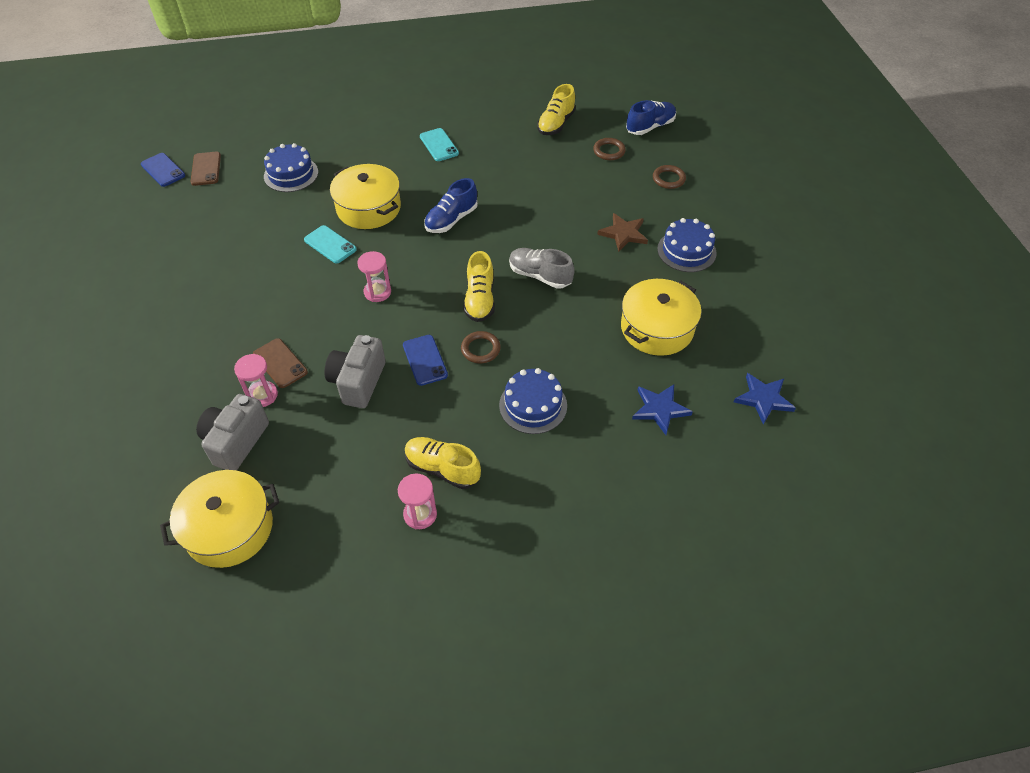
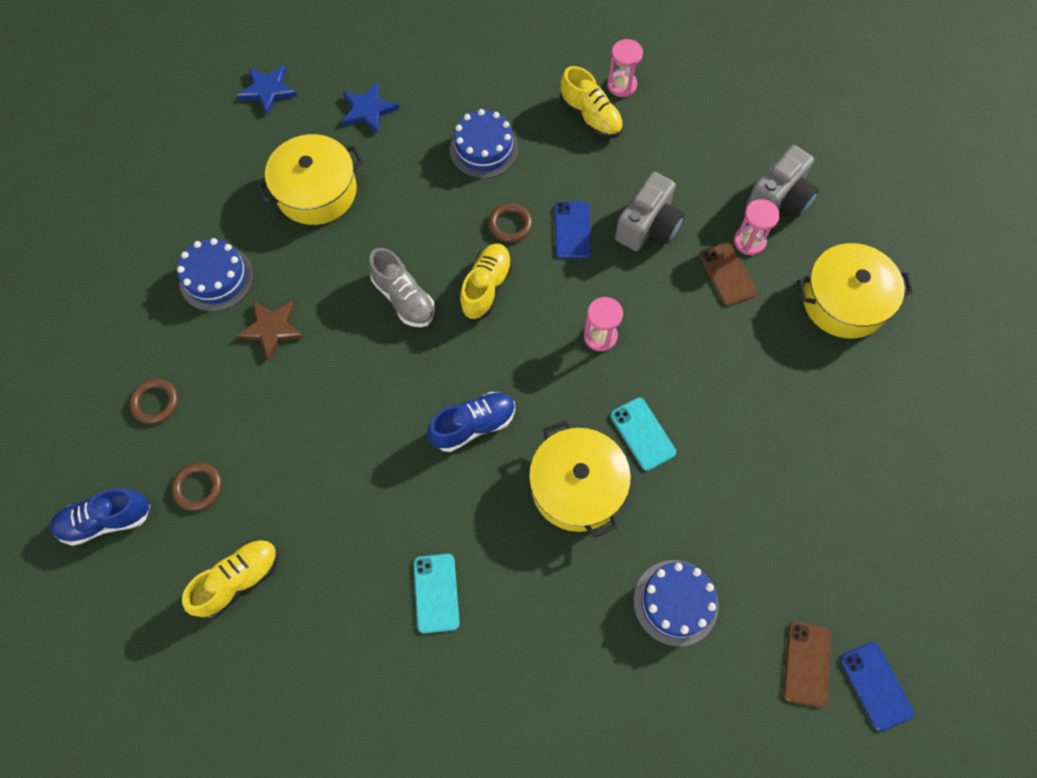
camera: 160 degrees left, 15 degrees up
(229, 528) = (789, 121): yellow pot -> yellow pot (844, 301)

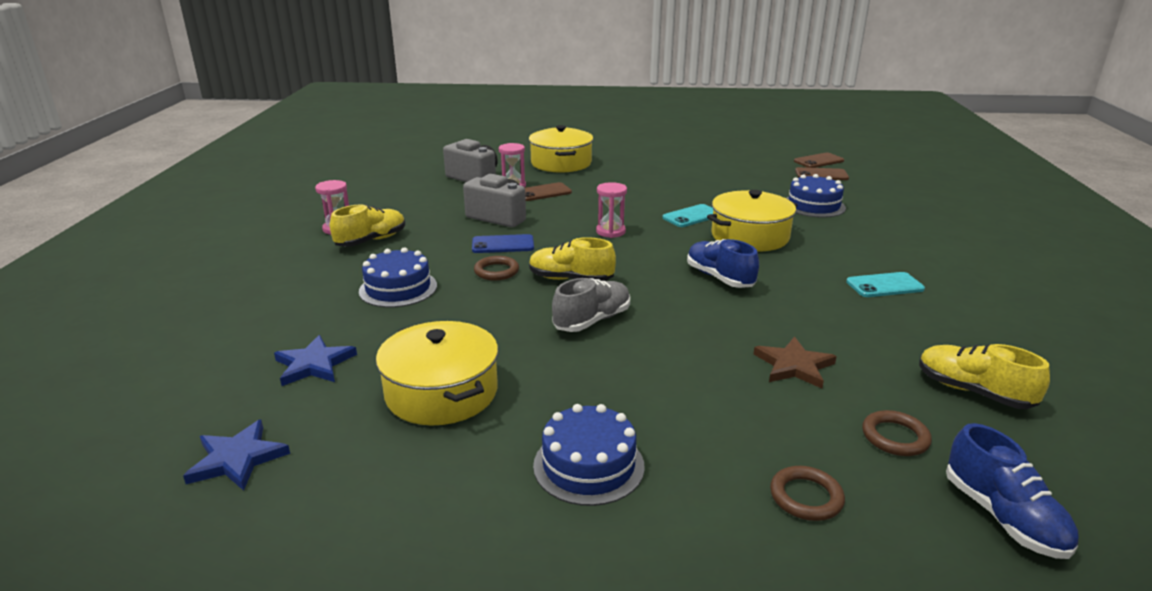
camera: 95 degrees left, 40 degrees down
(272, 328) = (655, 405): brown star -> brown star (794, 366)
(875, 686) = (818, 161): blue phone -> brown phone

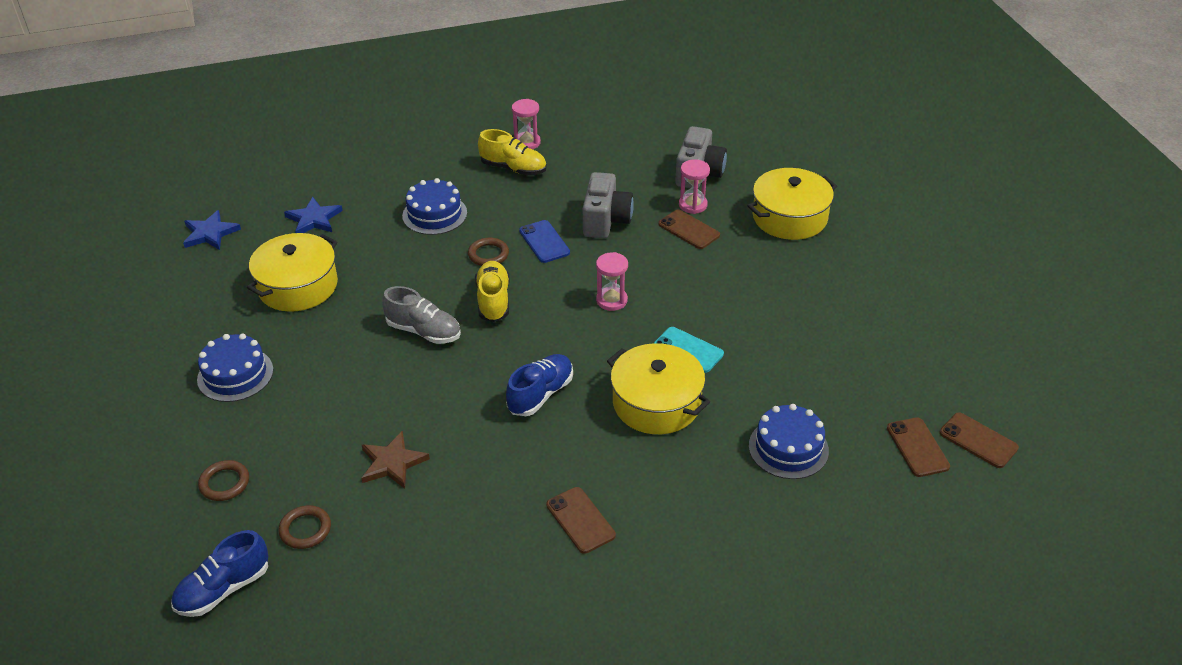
camera: 70 degrees right, 15 degrees up
(884, 285) = (580, 520): turquoise phone -> brown phone
(973, 392) = (387, 583): yellow shoe -> none

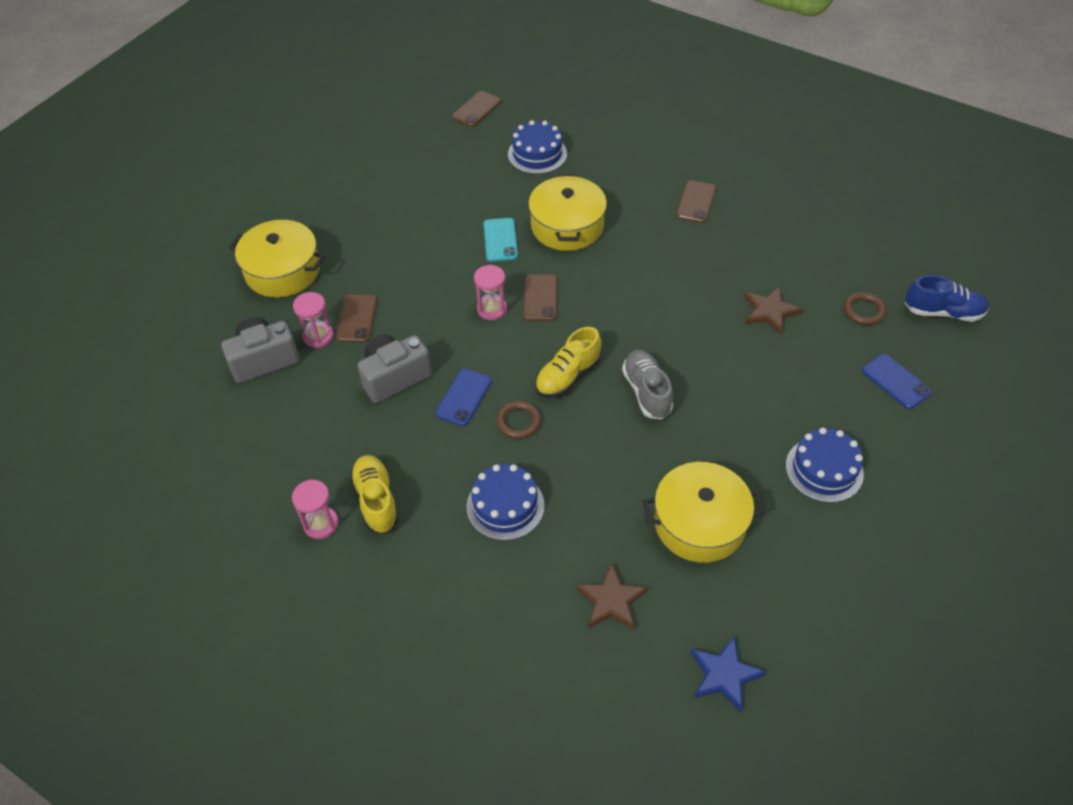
camera: 130 degrees left, 10 degrees up
(224, 483) = (896, 381): brown ring -> blue phone
(314, 219) = (611, 600): blue star -> brown star
(540, 394) = (626, 283): blue shoe -> none
(978, 440) = (444, 91): brown phone -> brown phone (540, 298)

